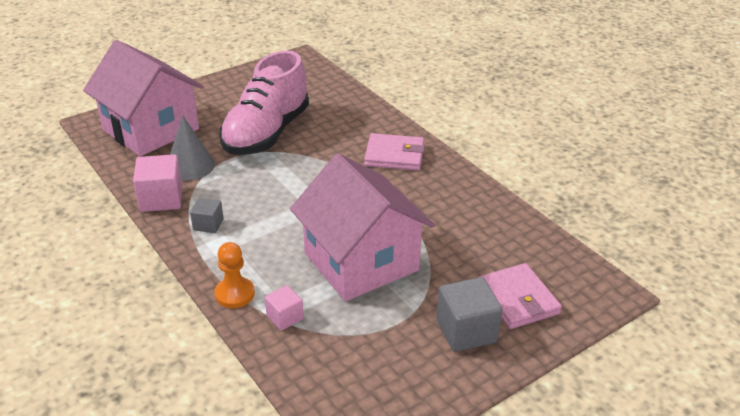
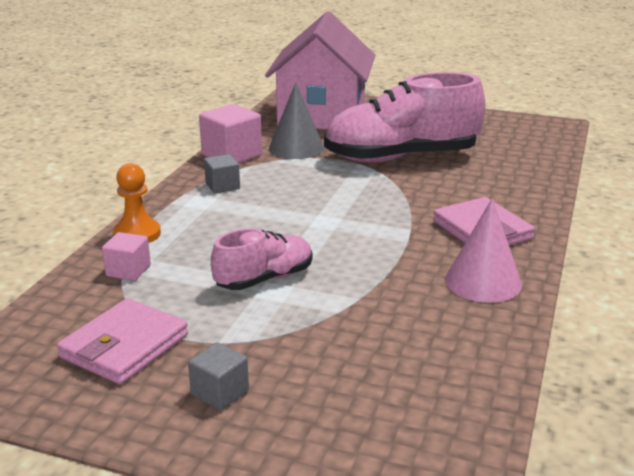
camera: 55 degrees right, 10 degrees down
(361, 262) = (264, 279): pink house -> pink shoe
(448, 185) = (483, 282): none -> pink cone
(466, 331) = (220, 392): grey cube -> grey cube, size x0.58
(517, 299) = (326, 413): pink wallet -> pink wallet (124, 346)

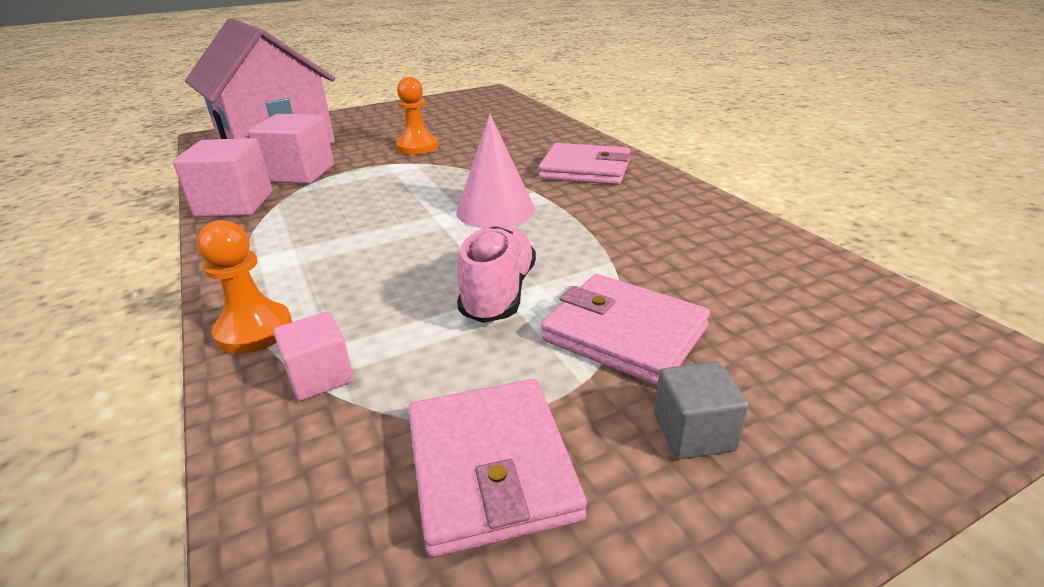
camera: 45 degrees left, 5 degrees up
(222, 186) = (278, 235): grey cube -> none
(281, 336) = (624, 334): none -> pink wallet
(296, 148) = (299, 174): grey cone -> pink cube
(401, 158) = (417, 147): pink shoe -> orange pawn
(483, 282) = (663, 201): pink cone -> pink cone (495, 210)

